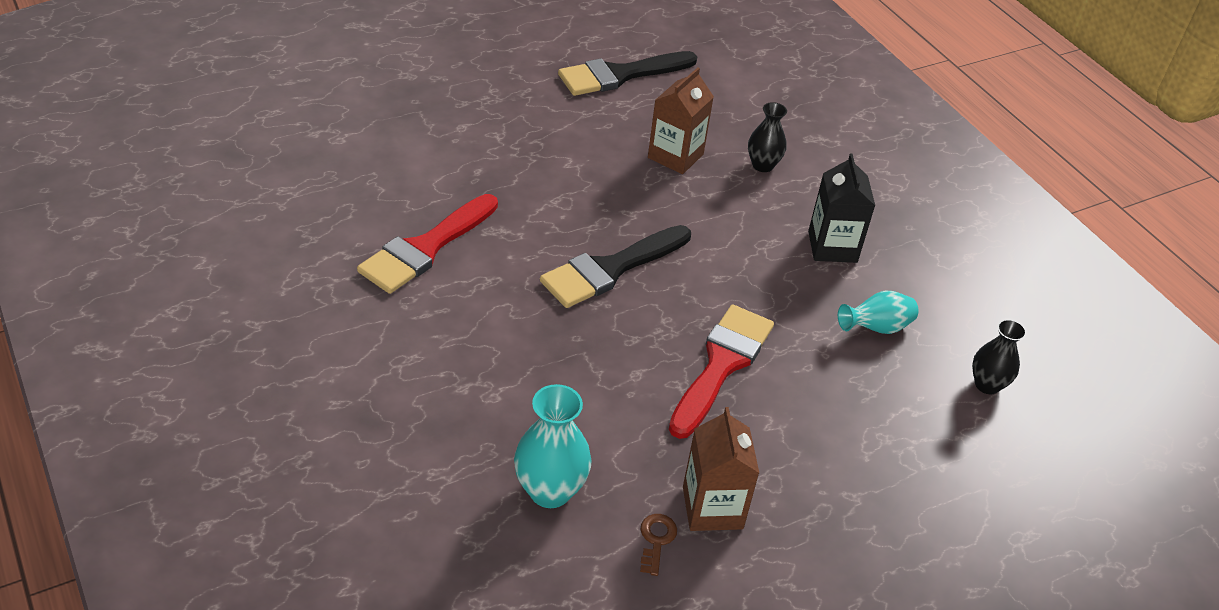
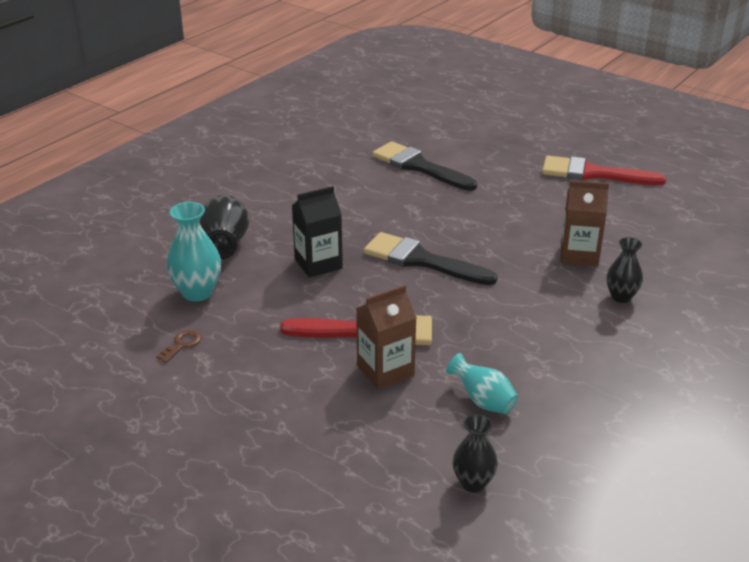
camera: 70 degrees right, 10 degrees down
(425, 248) = (370, 191): red brush -> red brush (593, 174)
(454, 427) = (226, 245): none -> black vase
(620, 75) = (643, 207): black brush -> black brush (419, 166)
(656, 540) = (182, 344): brown key -> brown key turned 45 degrees counterclockwise
(712, 508) = (225, 361): brown carton -> brown carton (385, 371)
(832, 247) = (560, 355): black carton -> black carton (318, 264)

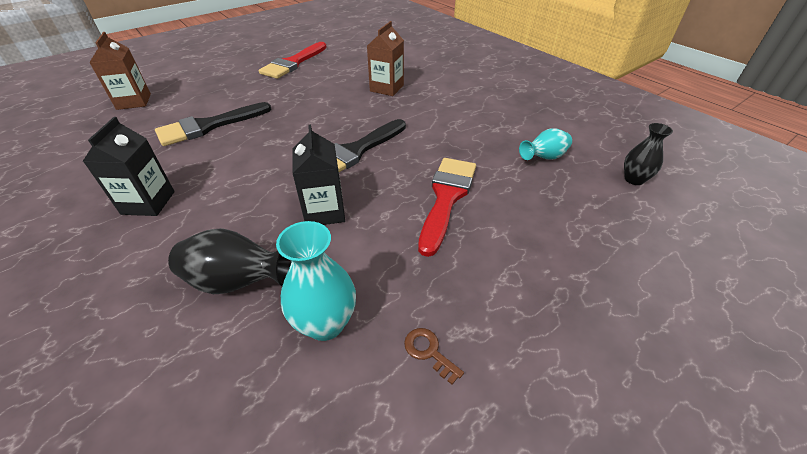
camera: 75 degrees left, 10 degrees up
(296, 178) = (148, 203): none -> black carton
(385, 371) = (502, 197): brown carton -> brown carton (134, 101)
(621, 297) = (440, 85): black vase -> none

